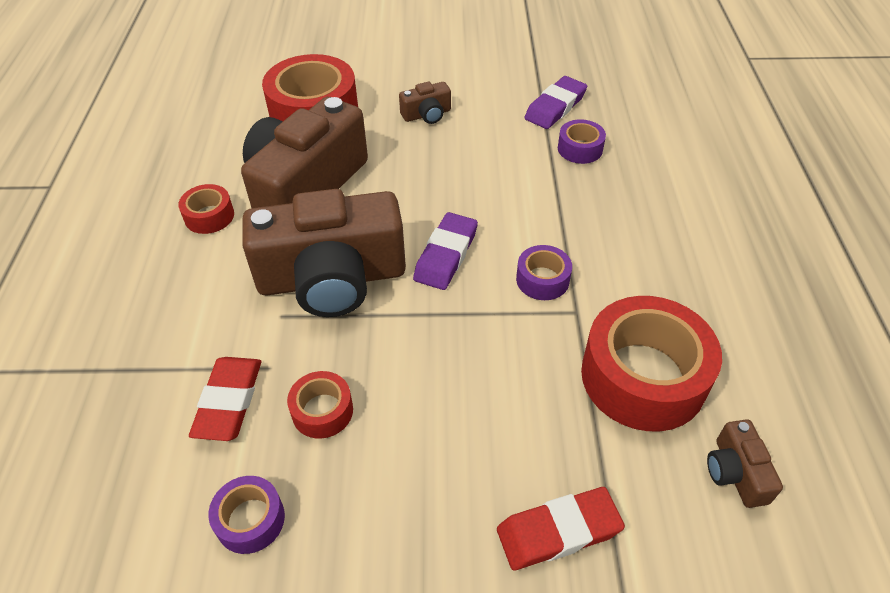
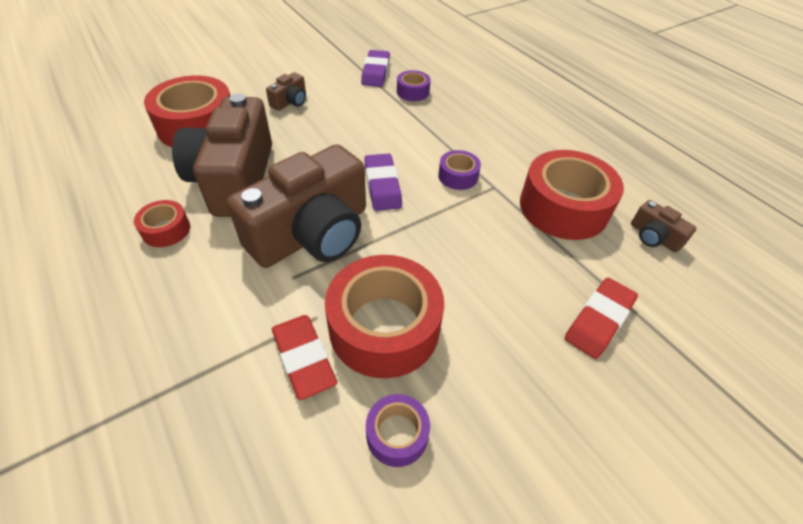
camera: 35 degrees left, 0 degrees up
(322, 411) = (384, 327): red tape -> red tape, size x2.08

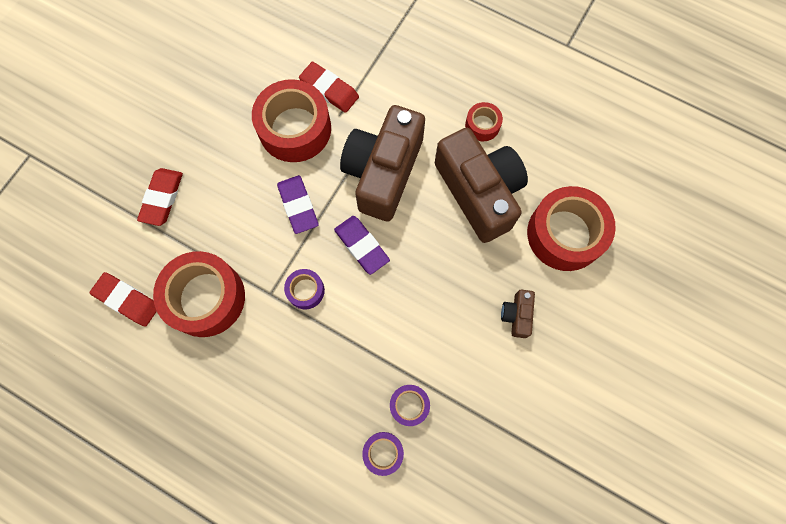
camera: 155 degrees right, 25 degrees up
(375, 72) = (470, 424): purple eraser -> purple eraser (298, 206)
(397, 434) = (258, 77): purple tape -> purple tape (383, 452)
(654, 237) = (127, 300): brown camera -> red eraser

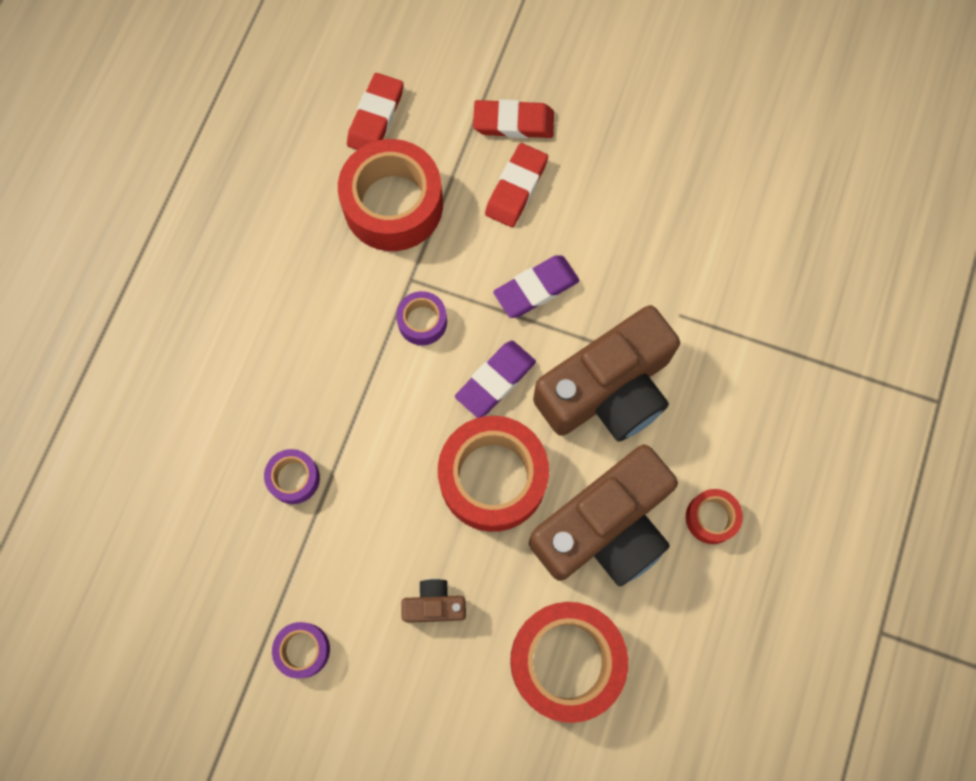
camera: 80 degrees right, 0 degrees up
(295, 128) = (646, 261): red tape -> red tape (493, 478)
(329, 89) = (716, 294): red eraser -> red eraser (516, 188)
(383, 172) = (607, 390): brown camera -> brown camera turned 135 degrees clockwise
(383, 452) = (232, 456): purple tape -> purple tape (303, 650)

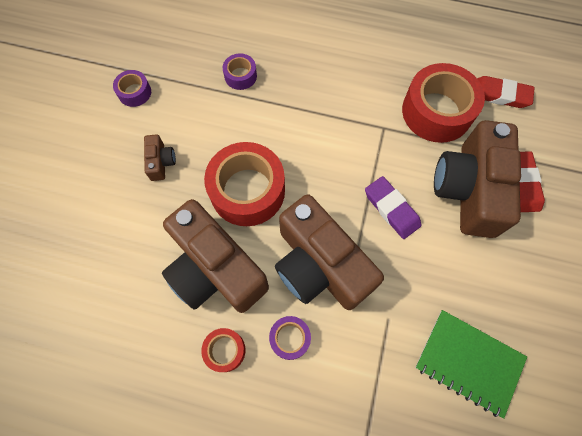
camera: 85 degrees right, 5 degrees down
(422, 321) = (354, 137): purple tape -> purple tape (290, 338)
(495, 380) = (317, 187): purple eraser -> none
(516, 188) = (469, 189): red eraser -> brown camera
(566, 661) = (120, 248): red tape -> none
(733, 234) = (468, 362): none -> green notebook

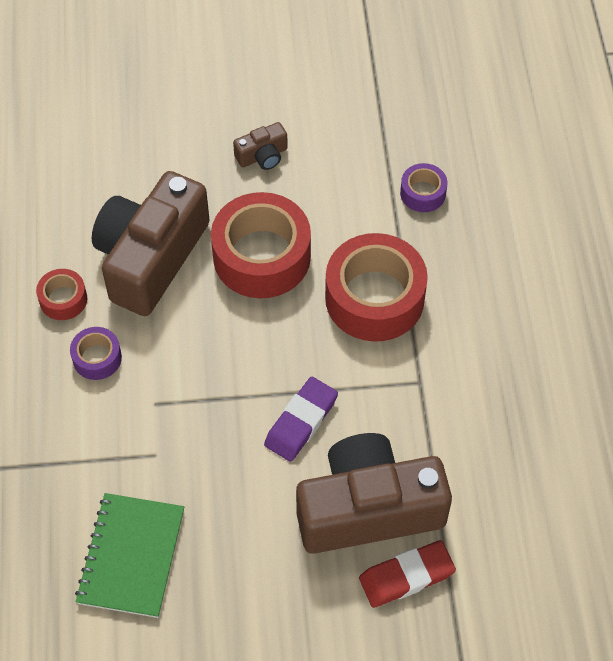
camera: 70 degrees right, 10 degrees down
(134, 92) = (345, 93): purple tape -> none
(319, 265) = (195, 362): brown camera -> none
(437, 111) = (476, 441): red tape -> red tape (374, 298)
(500, 95) = (546, 520): red eraser -> none

